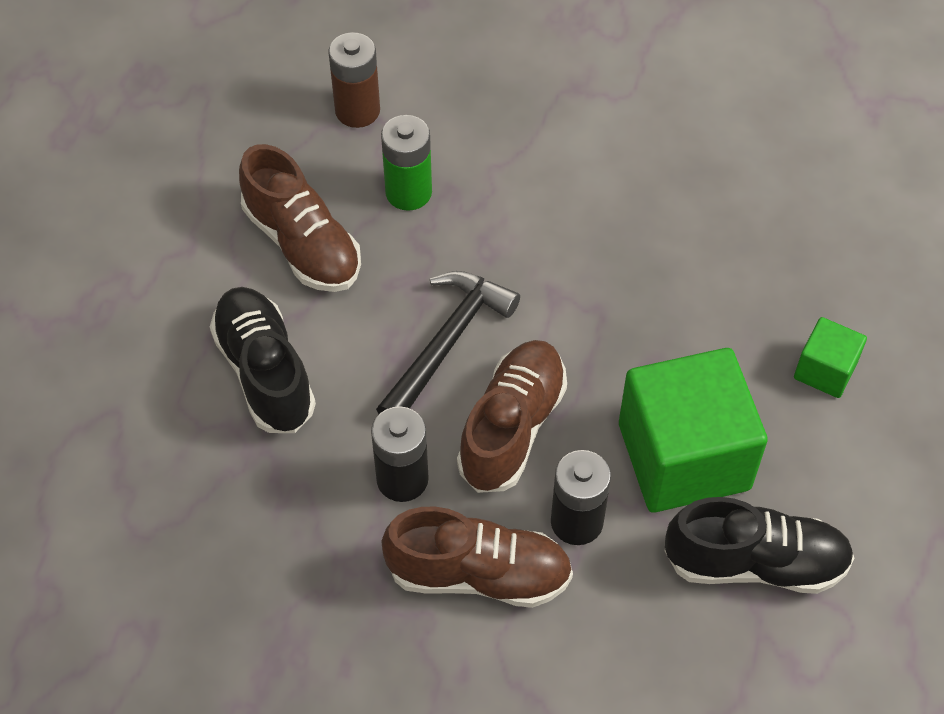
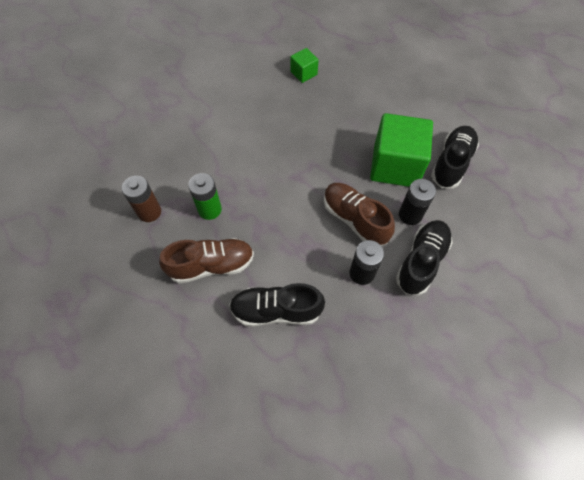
camera: 65 degrees left, 5 degrees up
(447, 342) = (299, 227): black hammer -> none
(478, 574) = (421, 261): brown shoe -> black shoe
(825, 370) = (377, 106): green cube -> green cube (303, 73)

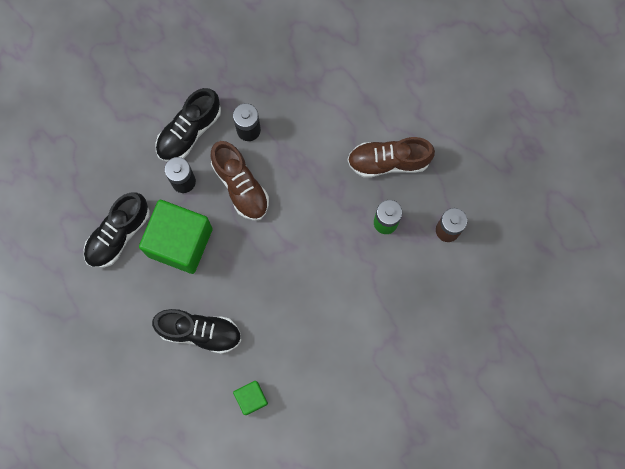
camera: 170 degrees left, 15 degrees up
(276, 310) = (334, 108): black shoe -> black shoe (200, 332)

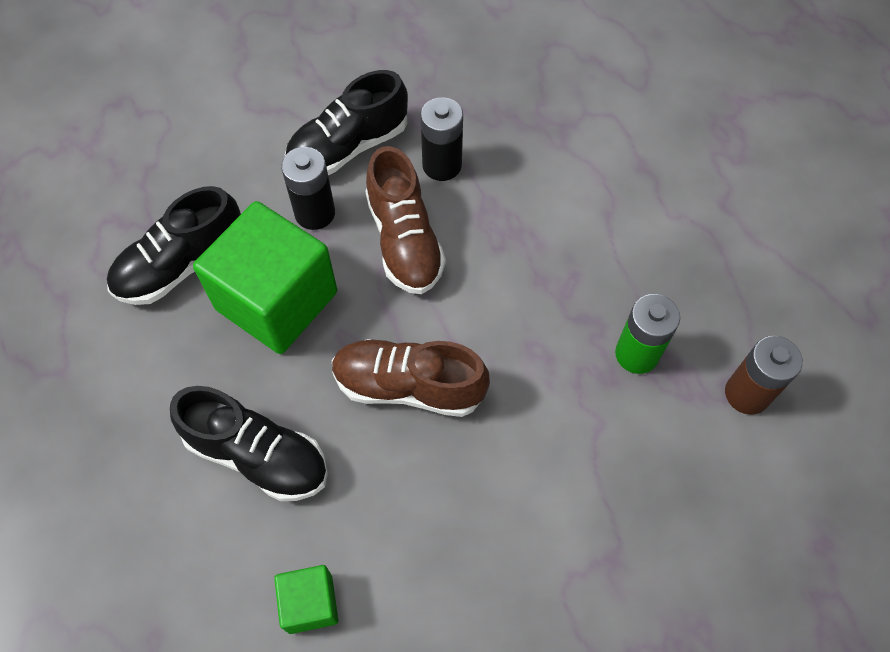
camera: 15 degrees right, 15 degrees down
(388, 161) = (661, 261): brown shoe -> brown shoe (409, 386)

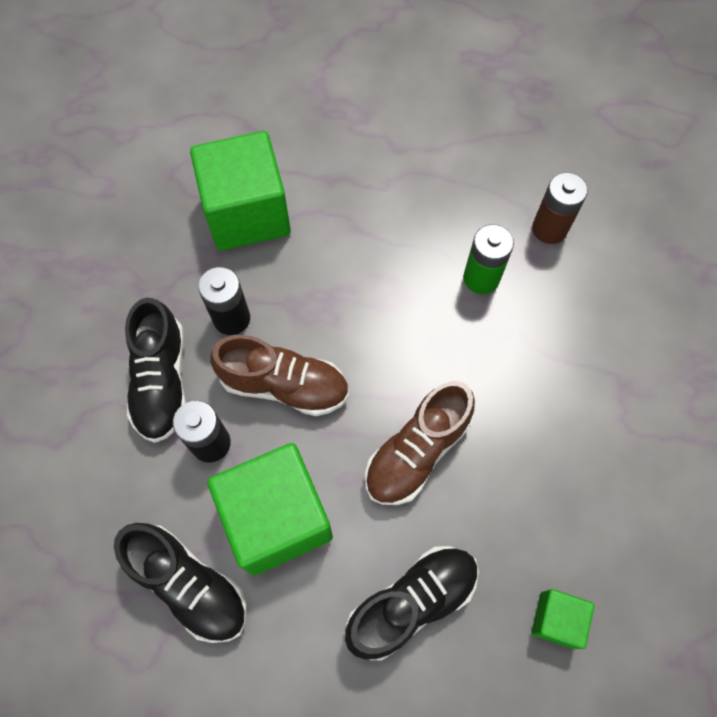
camera: 60 degrees left, 5 degrees up
(182, 265) = (189, 584): black shoe -> black shoe turned 45 degrees counterclockwise
(555, 120) = (247, 213): none -> green cube

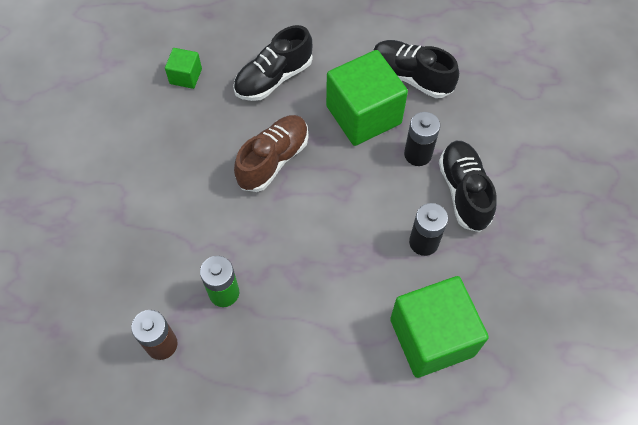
camera: 175 degrees right, 5 degrees down
(284, 385) = (373, 196): brown shoe -> none

